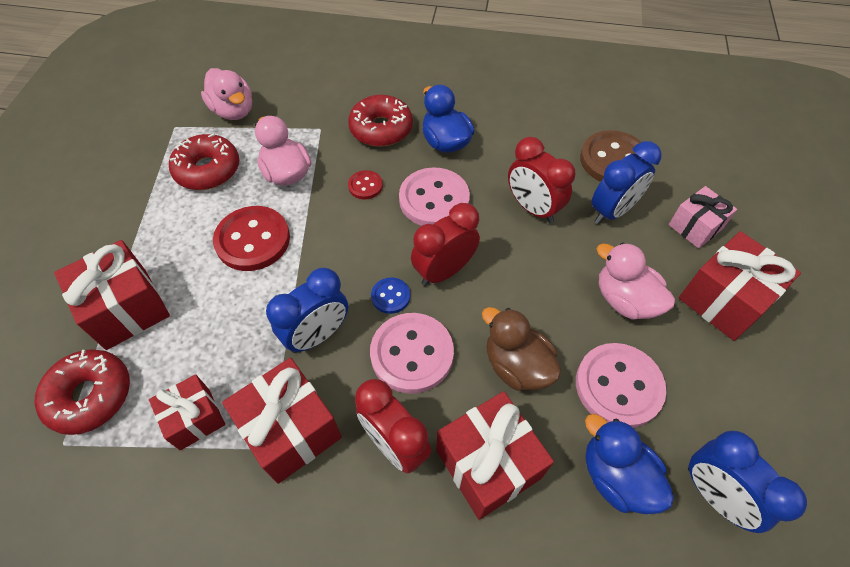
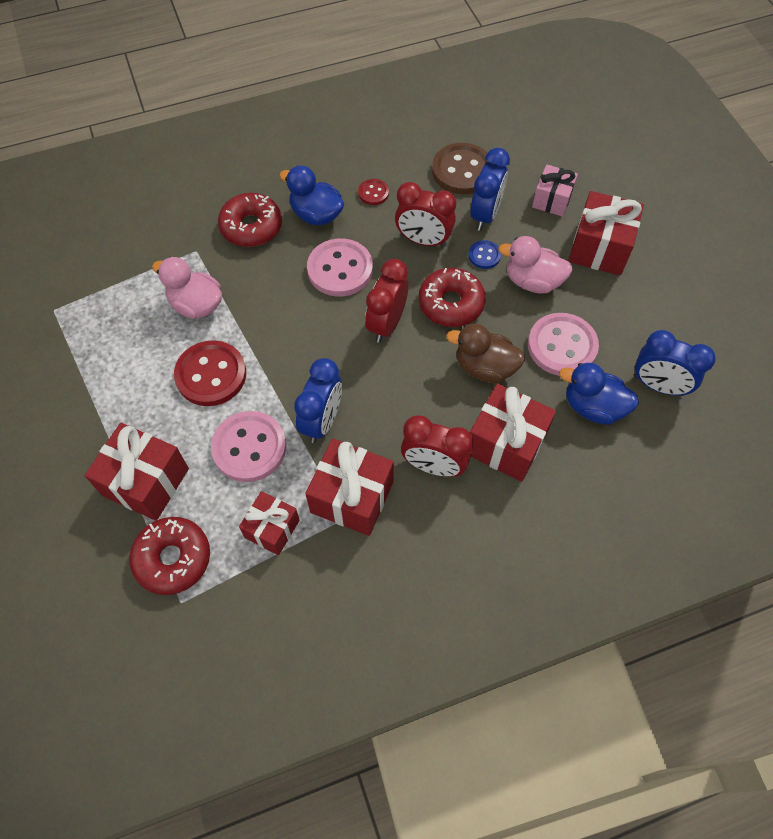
camera: 30 degrees left, 5 degrees up
(208, 170) = (120, 335): red donut -> red donut (451, 304)
(234, 111) = (100, 270): pink duck -> none
(365, 186) = (274, 284): red button -> red button (373, 193)
(390, 296) = (358, 364): blue button -> blue button (484, 255)
(412, 354) = (404, 398): pink button -> pink button (249, 447)

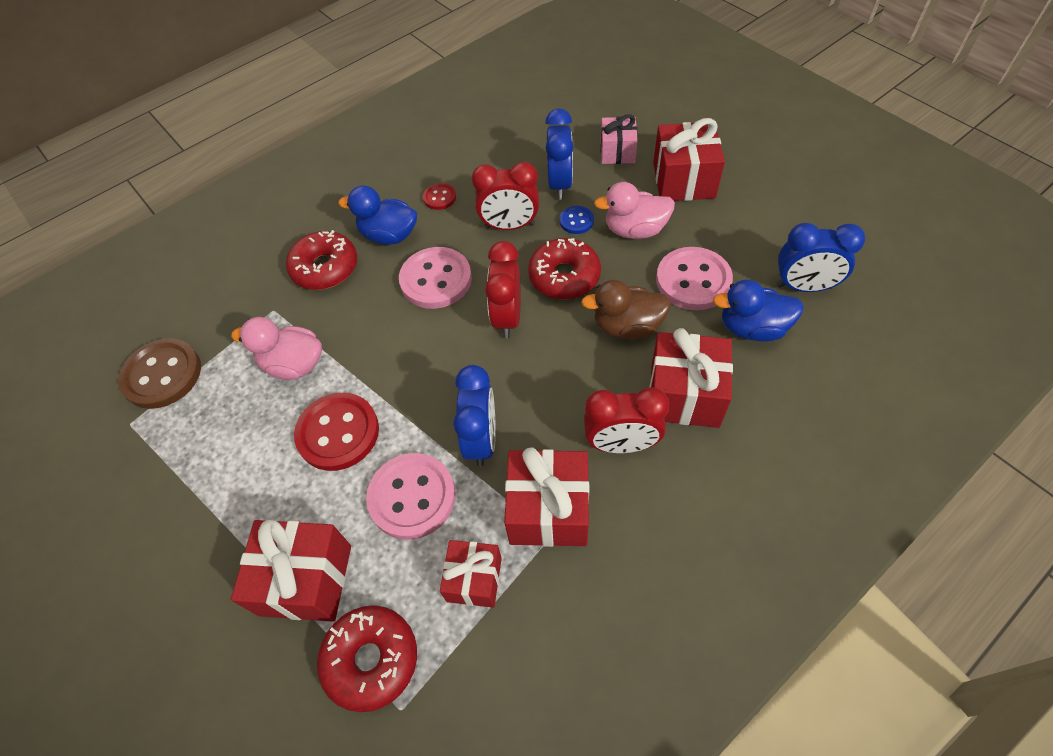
camera: 15 degrees left, 5 degrees down
(462, 171) = (519, 152): brown button -> brown button (162, 375)

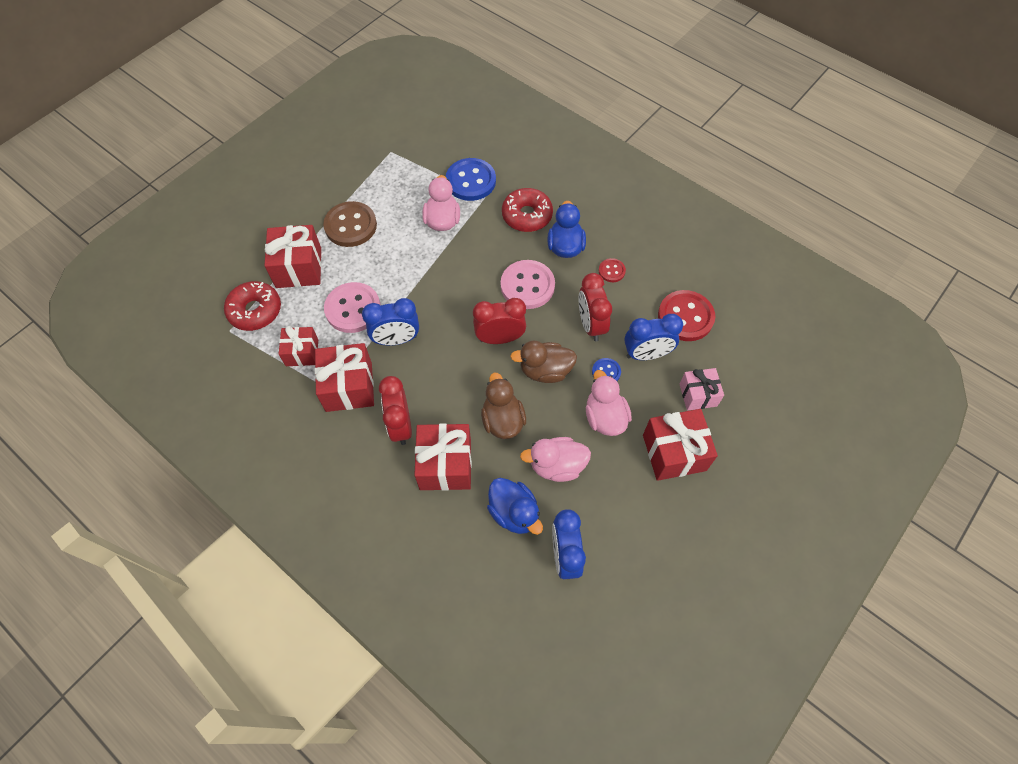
camera: 75 degrees right, 5 degrees up
(162, 375) = (426, 155): brown button -> brown button (350, 226)
(238, 324) = (471, 181): none -> blue button
(338, 433) = (394, 258): red button -> red button (685, 317)
(564, 276) = (545, 371): red donut -> brown duck
(693, 280) = (557, 466): pink button -> pink duck
(752, 328) = (514, 513): blue duck -> blue duck turned 150 degrees clockwise

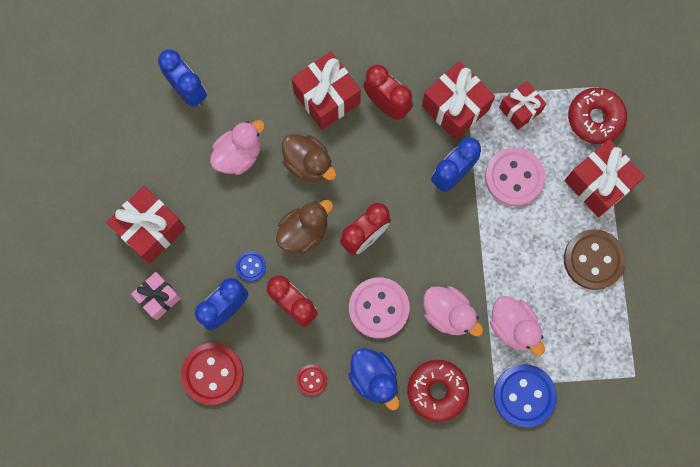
camera: 145 degrees right, 15 degrees up
(514, 513) = (247, 97): blue duck -> none
(605, 417) = (226, 223): pink duck -> pink duck (448, 314)

